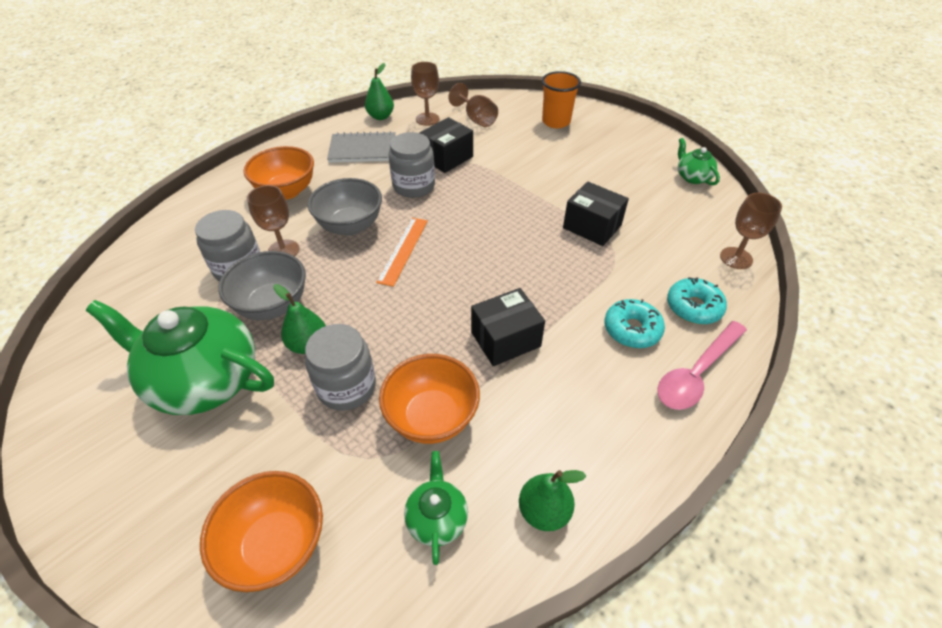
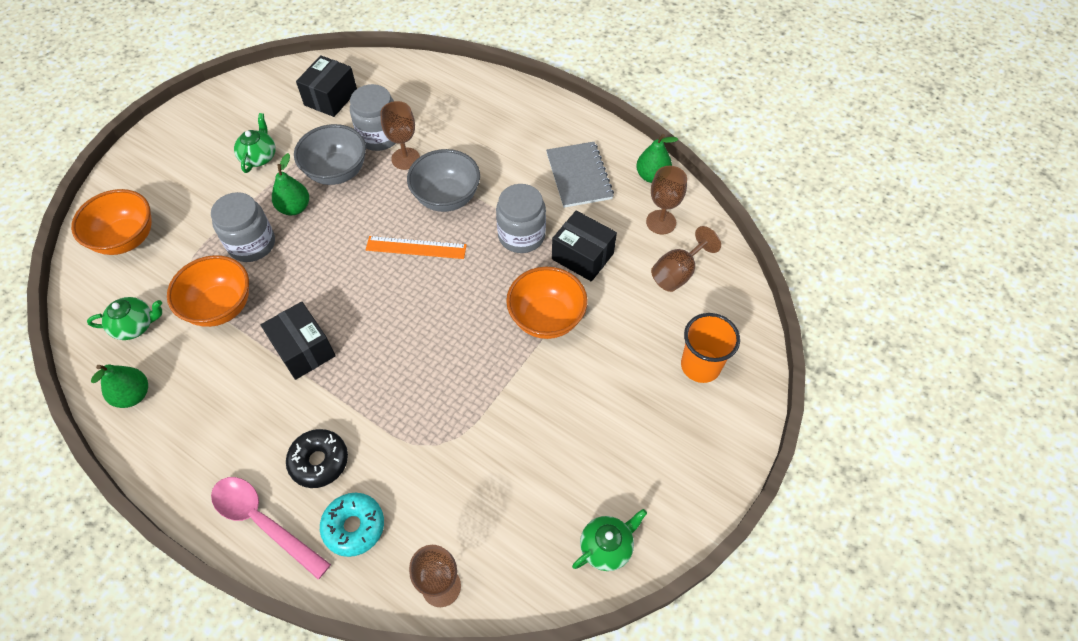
camera: 80 degrees right, 10 degrees up
(204, 380) = (259, 157): green teapot -> green teapot, size x0.47
(286, 191) = (492, 135): orange bowl -> orange bowl (546, 318)
(592, 226) = (478, 419): black box -> black box (331, 98)
(632, 329) = (319, 461): turquoise donut -> black donut

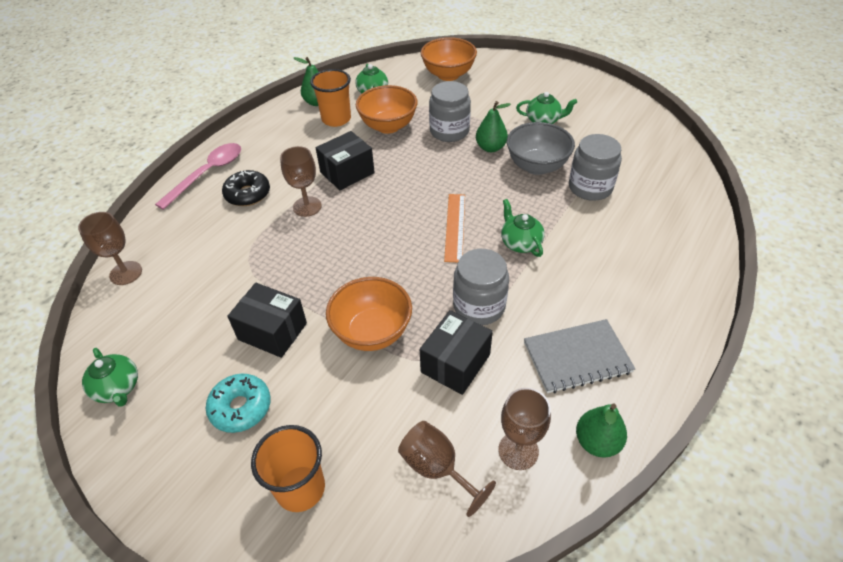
camera: 90 degrees right, 10 degrees down
(184, 368) = (336, 119): none -> orange cup
(331, 98) = (629, 150): black box -> black box (272, 331)
(354, 527) = (190, 219): turquoise donut -> turquoise donut (241, 407)
(405, 158) = (565, 208): brown goblet -> brown goblet (307, 206)
(447, 198) = (520, 243): grey bowl -> green teapot

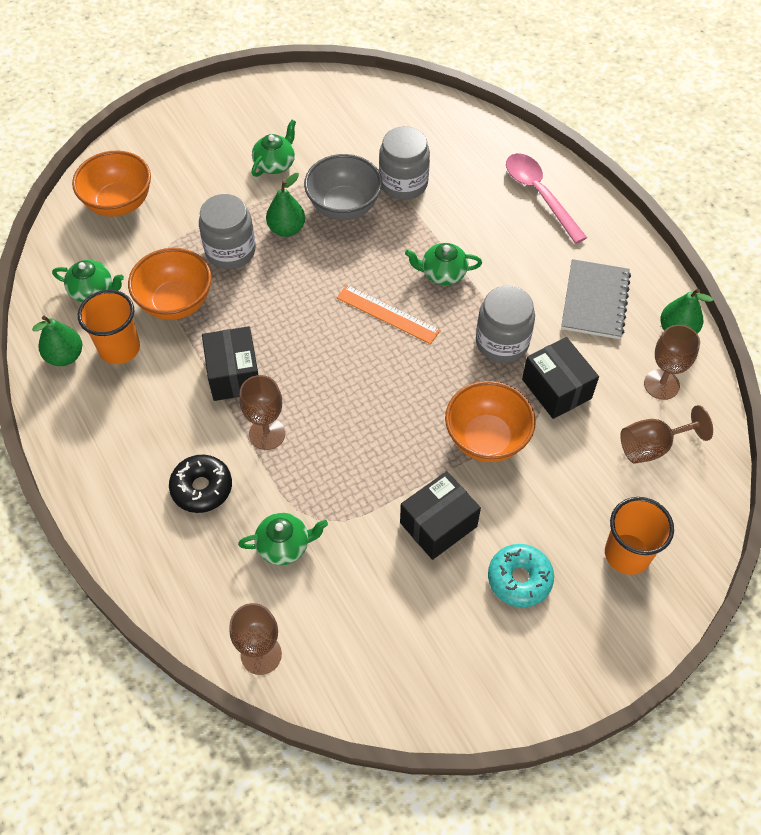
camera: 65 degrees left, 10 degrees up
(118, 388) = (437, 690): green teapot -> green teapot (284, 545)
(207, 174) = (128, 522): pink spoon -> pink spoon (539, 195)

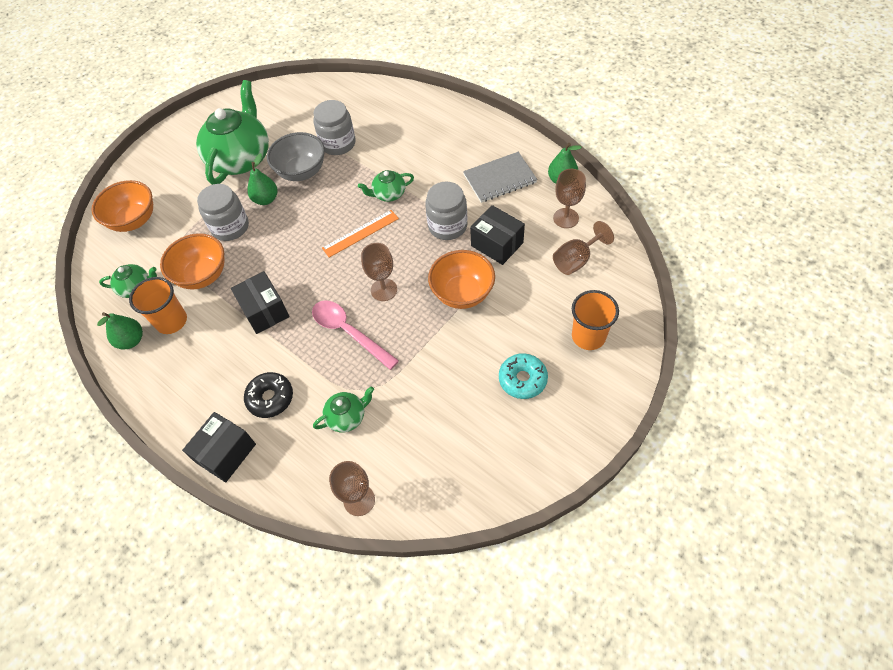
camera: 15 degrees left, 0 degrees up
(267, 434) = (304, 343): brown goblet -> brown goblet (384, 290)
(275, 164) = (241, 158): green teapot -> green teapot, size x2.14
(387, 314) = (360, 233): orange ruler -> orange ruler turned 45 degrees counterclockwise
(438, 524) = (452, 363): black box -> black box (226, 453)
(539, 195) = (435, 122): pink spoon -> pink spoon (349, 332)
(595, 301) = (500, 179): grey notebook -> grey notebook turned 75 degrees clockwise

